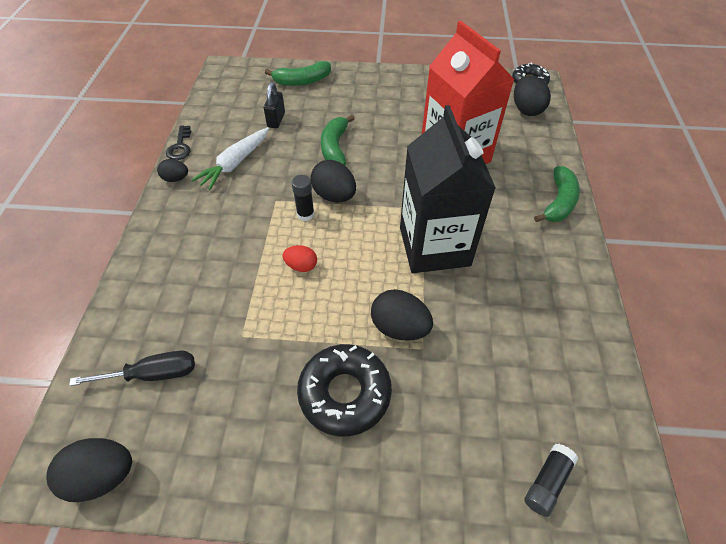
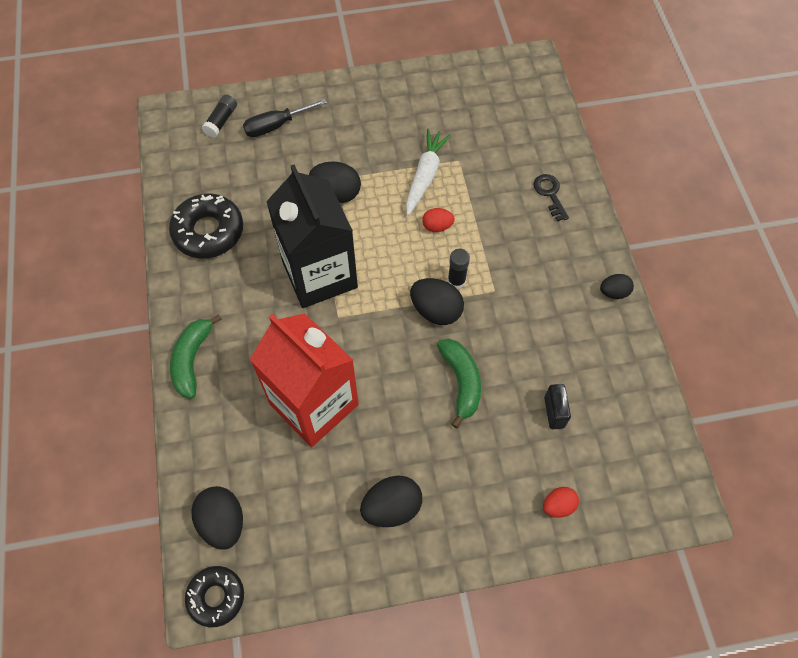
camera: 165 degrees right, 10 degrees up
(103, 476) = (500, 67): black egg -> black egg (392, 507)
(153, 374) = (508, 122): black screwdriver -> black screwdriver (276, 125)
(180, 146) = (641, 338): black key -> black key (550, 194)
(235, 163) = (564, 329): white carrot -> white carrot (425, 176)
(302, 81) = (558, 506): green banana -> red egg
(345, 393) = (365, 140): black donut -> black donut (208, 231)

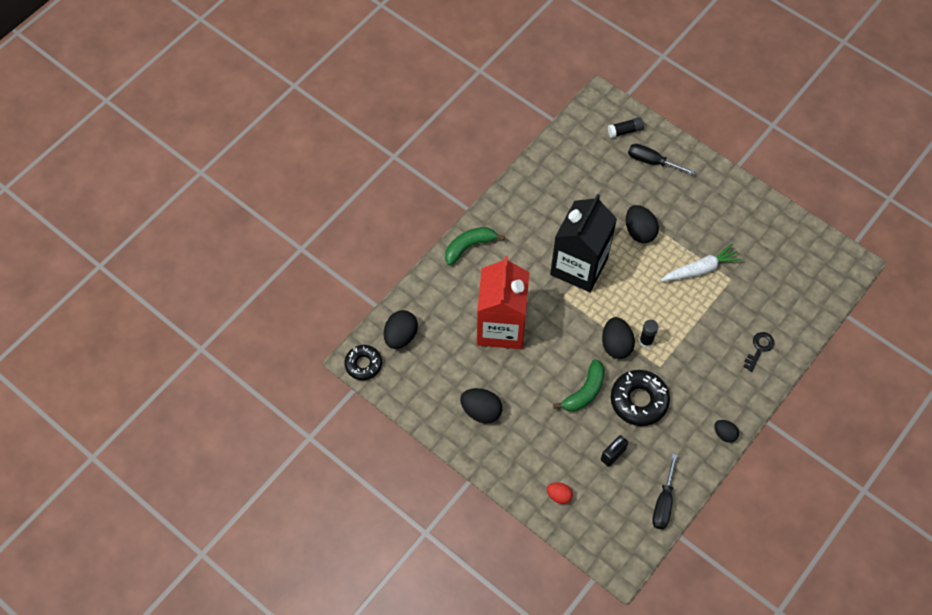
camera: 50 degrees right, 0 degrees up
(208, 231) = (549, 188): black donut -> black donut (639, 400)
(437, 226) = (672, 303): red egg -> none
(645, 406) = (663, 502): none -> black screwdriver

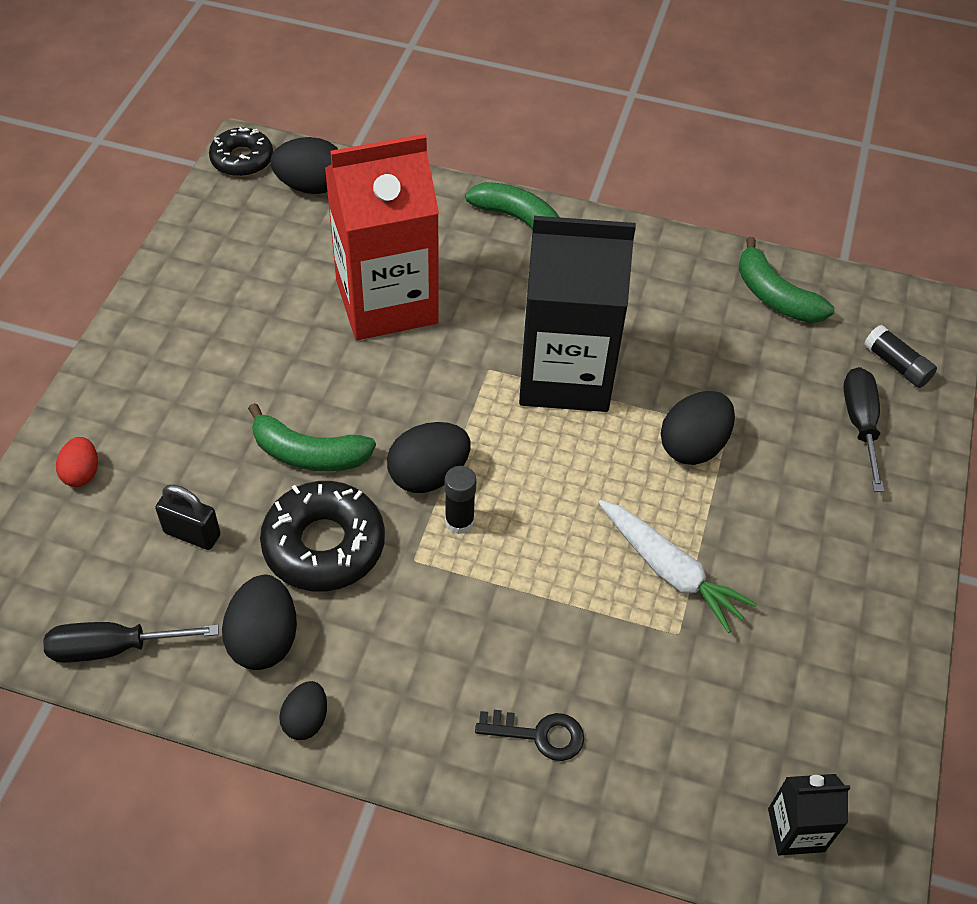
camera: 65 degrees right, 10 degrees down
(481, 411) = (213, 320): black egg -> black egg (264, 639)
(565, 158) = (775, 296): none -> green banana
(826, 276) = (796, 830): none -> black carton

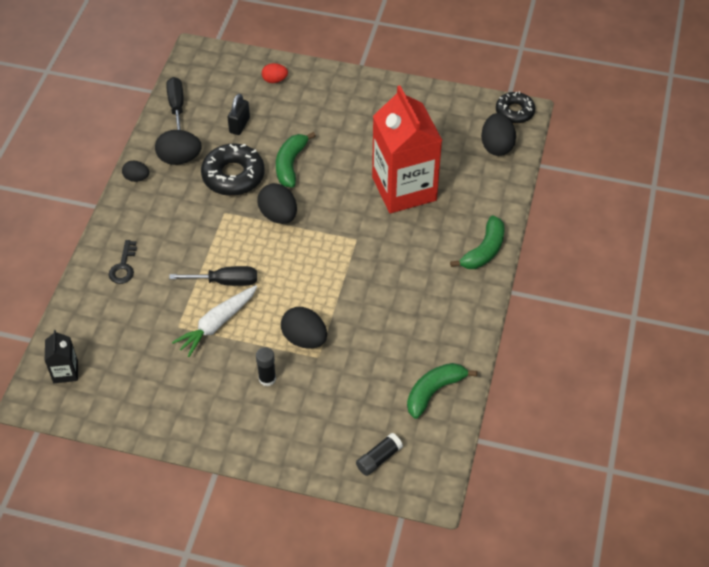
camera: 90 degrees right, 0 degrees up
(459, 521) = (248, 230): black glue stick -> black glue stick (267, 378)
(565, 375) = (355, 275): black carton -> none
(860, 424) = (326, 431): black screwdriver -> black screwdriver (225, 281)

